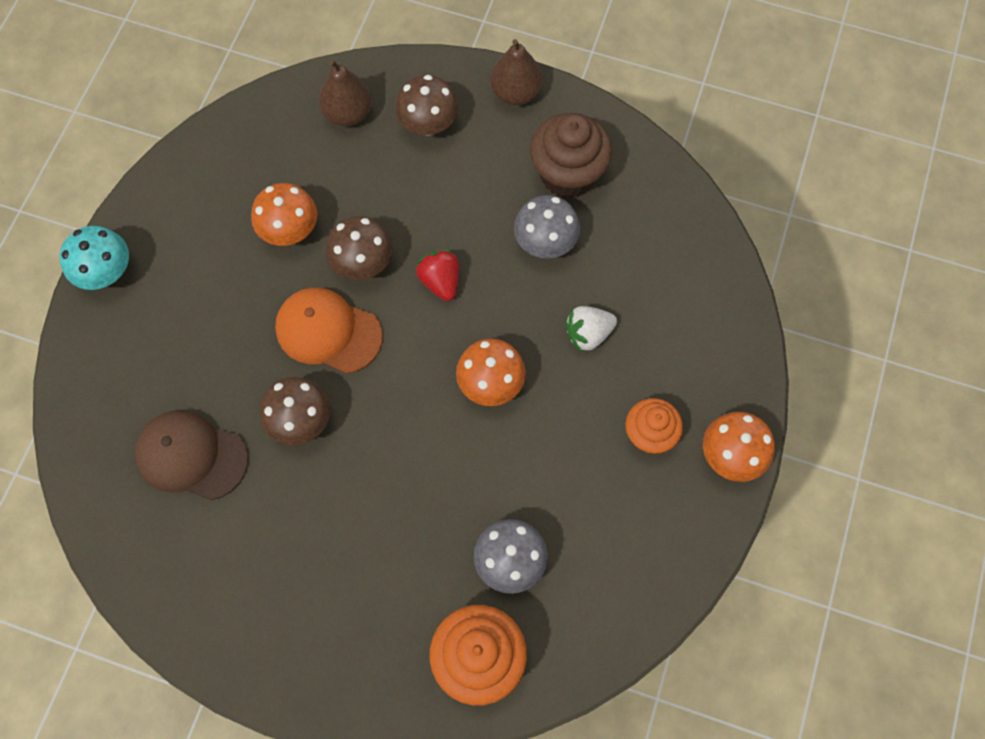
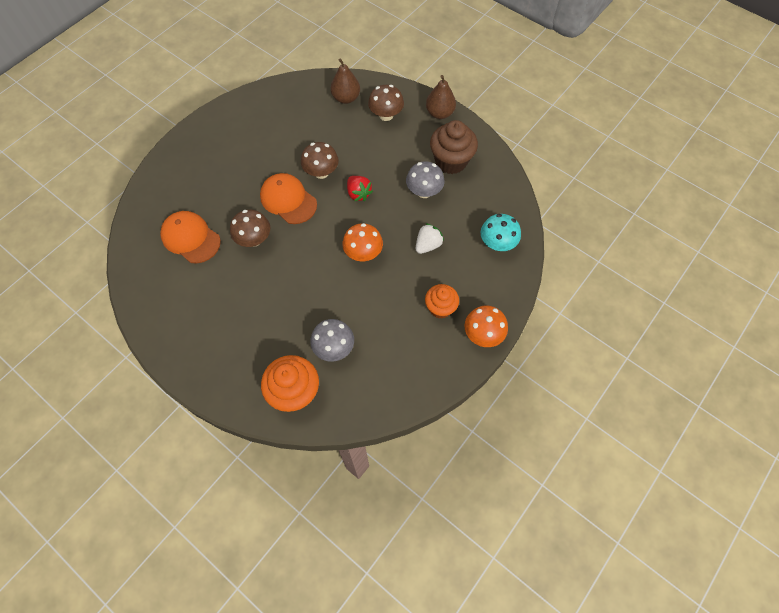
camera: 20 degrees right, 5 degrees down
(106, 272) = (189, 137): turquoise mushroom -> turquoise mushroom (497, 243)
(191, 456) = (190, 238): brown cap -> orange cap
(290, 230) = (290, 145): orange mushroom -> none
(440, 281) = (358, 193): red strawberry -> red strawberry turned 150 degrees clockwise
(588, 334) = (428, 245): white strawberry -> white strawberry turned 135 degrees clockwise

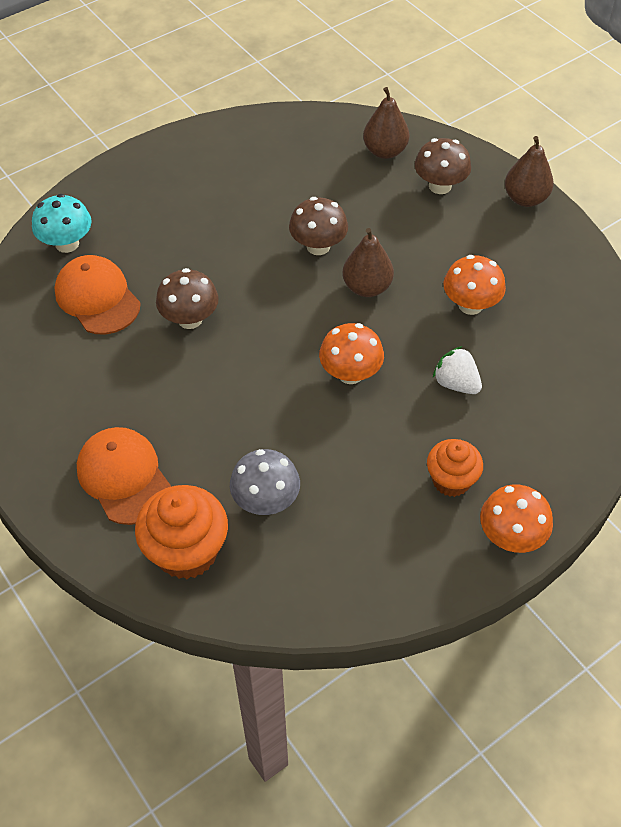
camera: 15 degrees right, 10 degrees down
(288, 200) = (257, 275): orange cap -> orange cap (124, 477)
(358, 193) = (367, 287): red strawberry -> brown pear
(424, 191) = (470, 305): grey mushroom -> orange mushroom
(428, 245) = (456, 383): white strawberry -> white strawberry turned 105 degrees counterclockwise
(451, 161) = (525, 270): brown cupcake -> none
(497, 243) = (569, 405): turquoise mushroom -> turquoise mushroom (67, 244)

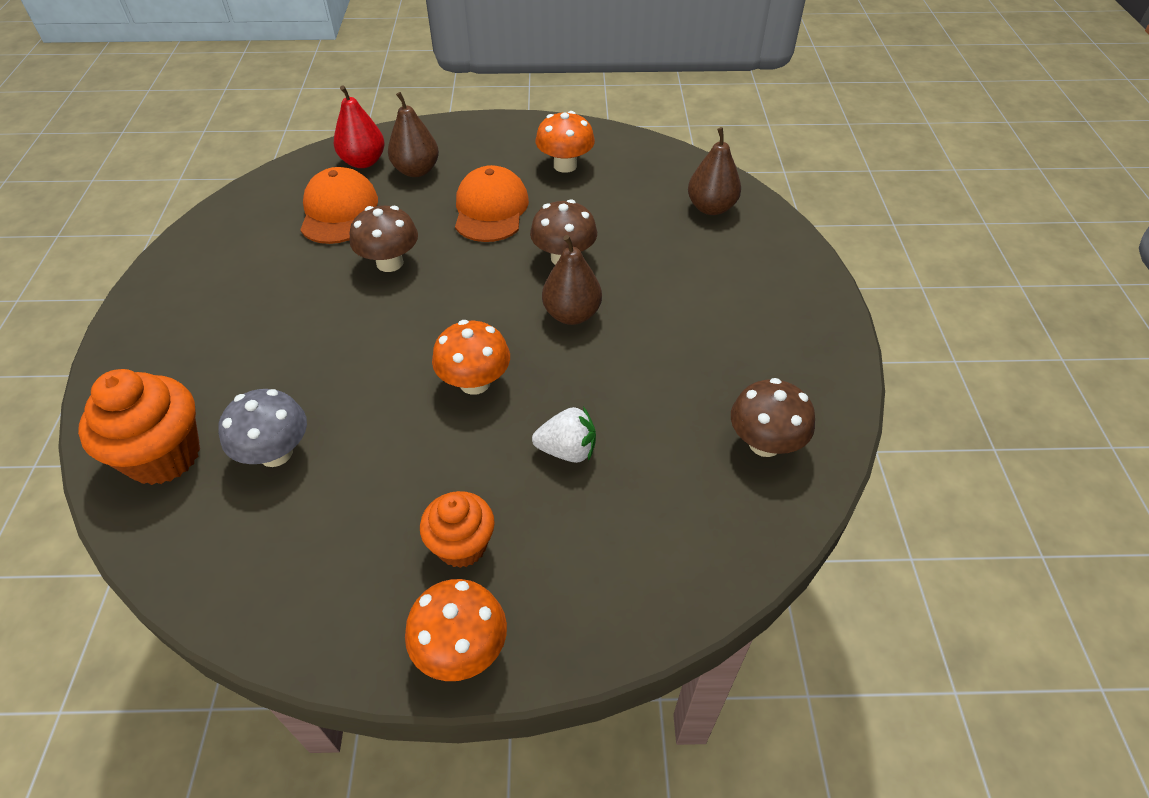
camera: 35 degrees right, 5 degrees down
(67, 244) = (363, 162): turquoise mushroom -> red pear
(124, 477) = (193, 361): orange cap -> orange cap (490, 209)
(440, 186) = (737, 260): brown mushroom -> brown mushroom (764, 443)
(456, 383) = (567, 450): white strawberry -> white strawberry turned 105 degrees clockwise
(470, 305) = (659, 383): orange mushroom -> orange mushroom (565, 165)
(525, 198) = (820, 312): brown pear -> brown pear (416, 170)

